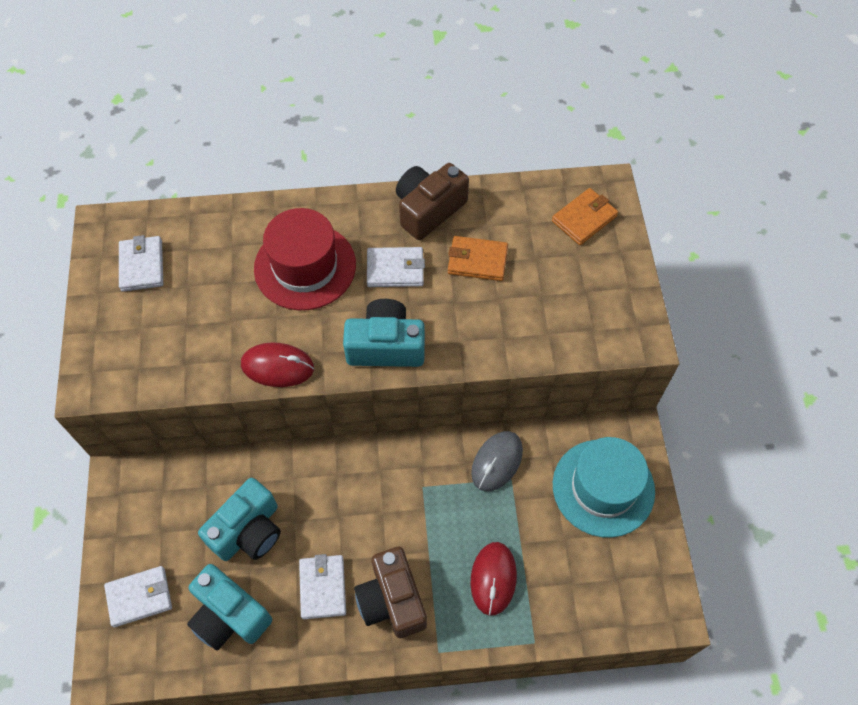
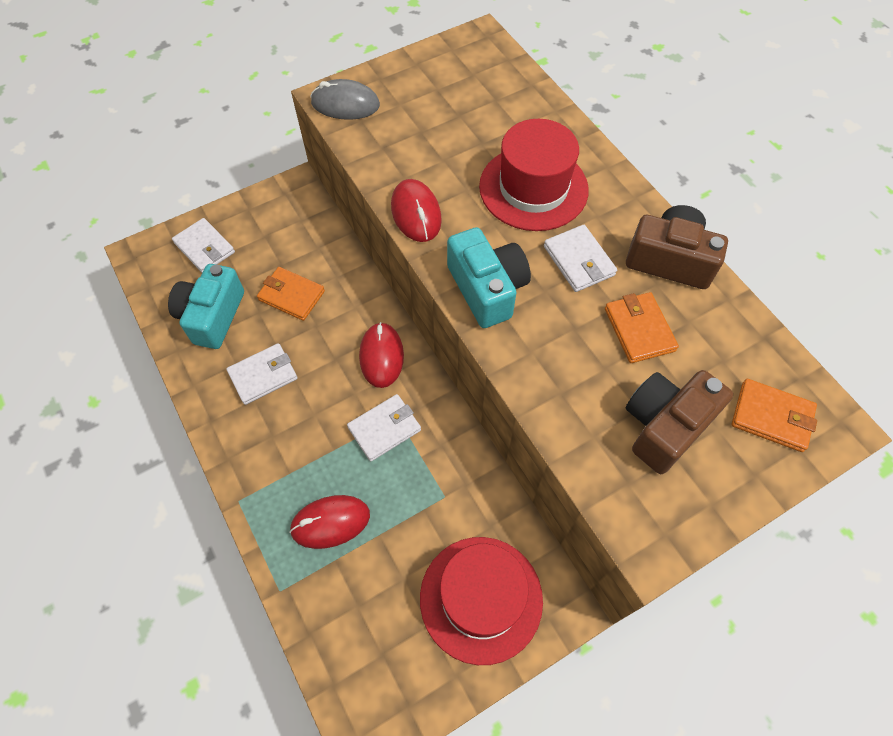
camera: 65 degrees right, 0 degrees up
(142, 266) = (459, 78): white wallet -> white wallet (384, 429)
(248, 530) = (291, 295): turquoise camera -> orange wallet
(357, 475) = (381, 356): none -> red mouse
(392, 600) = (273, 438): brown camera -> brown camera (665, 426)
(497, 462) = (456, 475): grey mouse -> grey mouse (345, 104)
(603, 487) = (481, 598): turquoise hat -> red hat

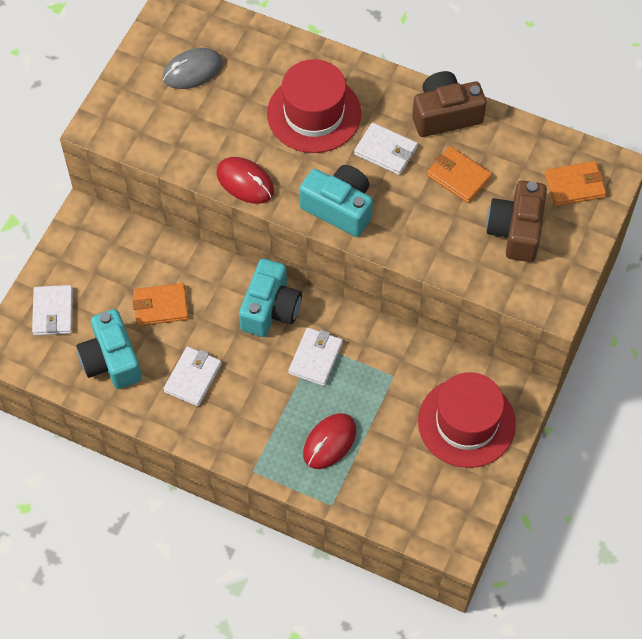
camera: 35 degrees left, 0 degrees up
(204, 248) = (53, 312): white wallet -> white wallet turned 75 degrees clockwise
(345, 104) = (115, 125): grey mouse -> grey mouse (192, 71)
(381, 356) = (270, 309): red mouse -> turquoise camera

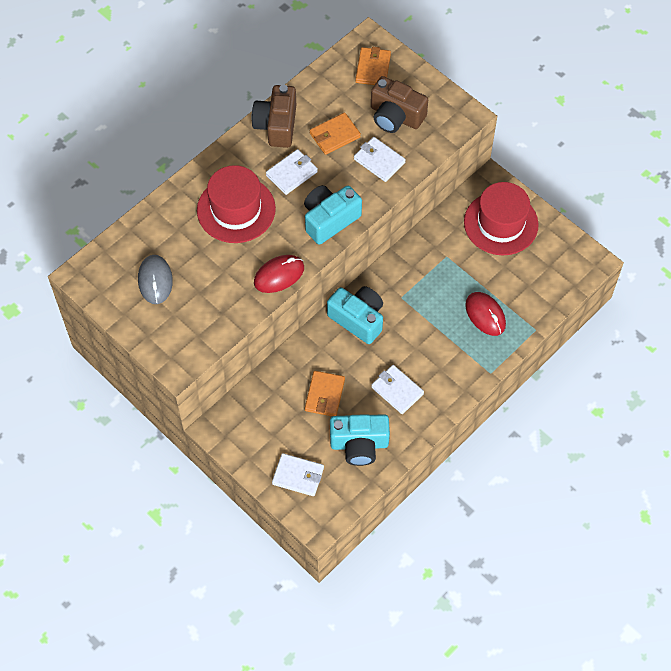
camera: 70 degrees left, 0 degrees up
(315, 358) = (412, 302): white wallet -> white wallet (379, 161)

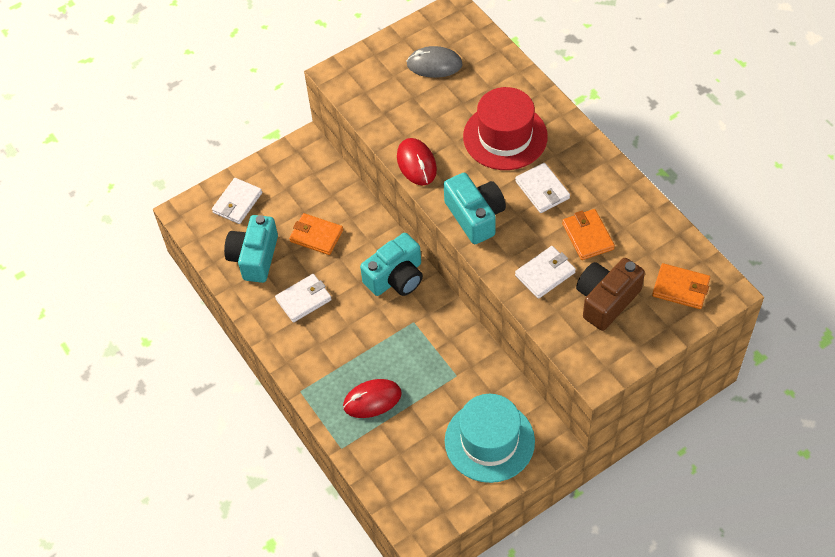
camera: 105 degrees right, 5 degrees down
(276, 125) = (610, 184): brown camera -> none
(501, 223) = (489, 441): red hat -> turquoise hat

